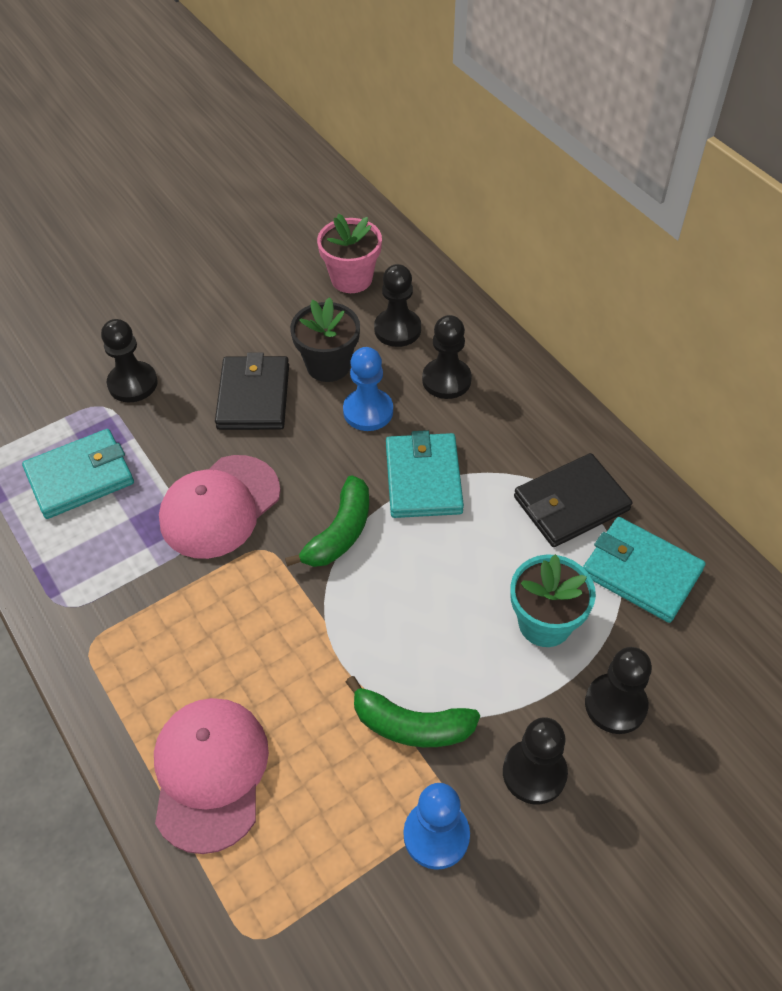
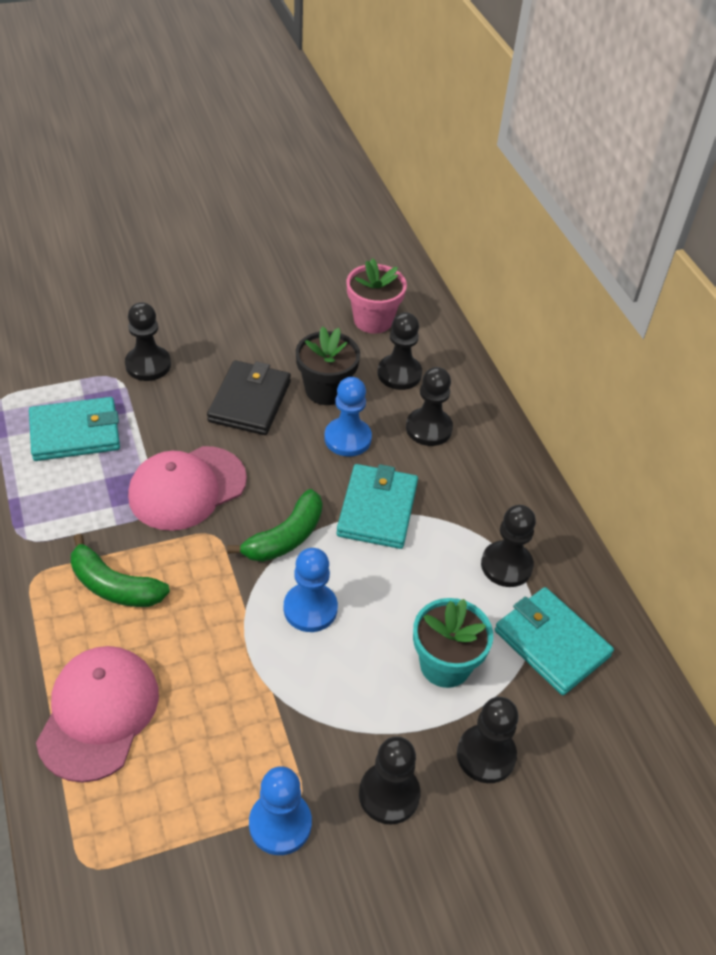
camera: 10 degrees right, 5 degrees down
(390, 601) = (310, 609): none -> blue pawn
(411, 725) = (291, 721): green banana -> green banana (114, 586)
(571, 503) = (506, 565): black wallet -> black pawn

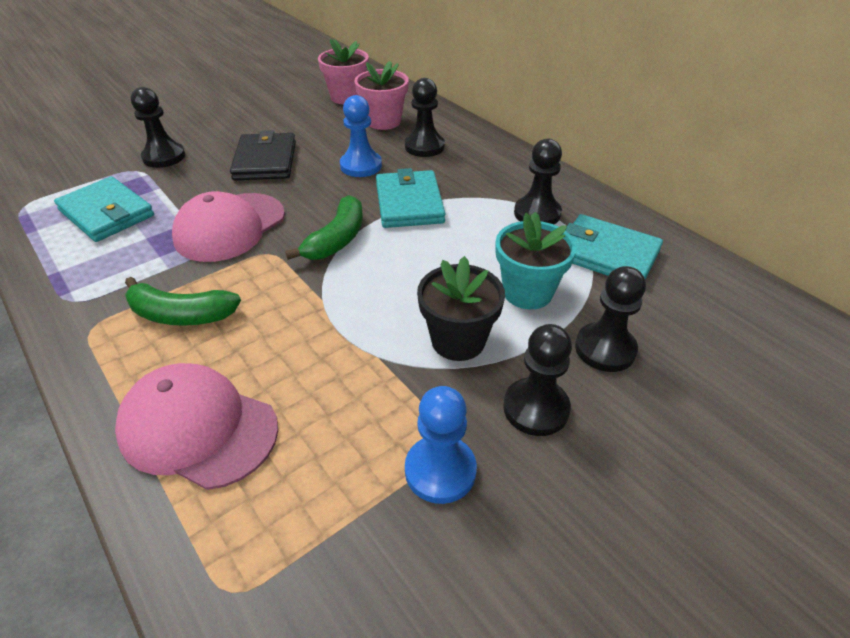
camera: 15 degrees left, 5 degrees down
(75, 433) = (107, 213): turquoise wallet -> turquoise wallet turned 75 degrees clockwise
(98, 714) = (198, 428): pink cap -> pink cap turned 60 degrees counterclockwise
(310, 609) = (384, 283): blue pawn -> none
(326, 390) = (328, 142): black flower pot -> black flower pot (458, 340)
(399, 374) = (383, 121): black pawn -> pink flower pot

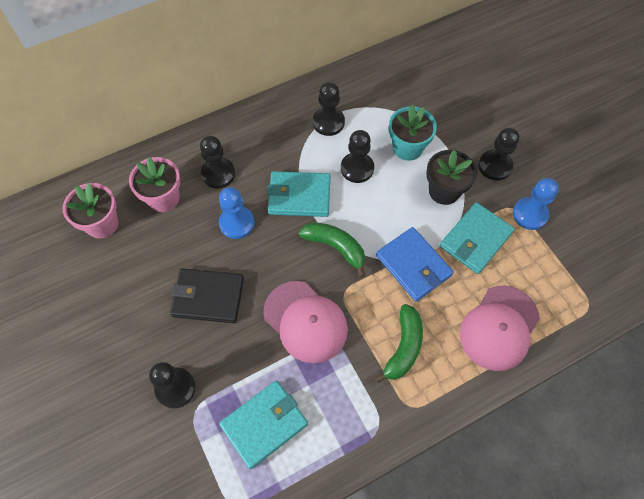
camera: 80 degrees left, 20 degrees up
(313, 315) = (413, 265): none -> blue wallet
(605, 349) = (457, 125): black pawn -> black pawn (357, 168)
(606, 254) = (378, 99): turquoise wallet -> turquoise wallet (475, 240)

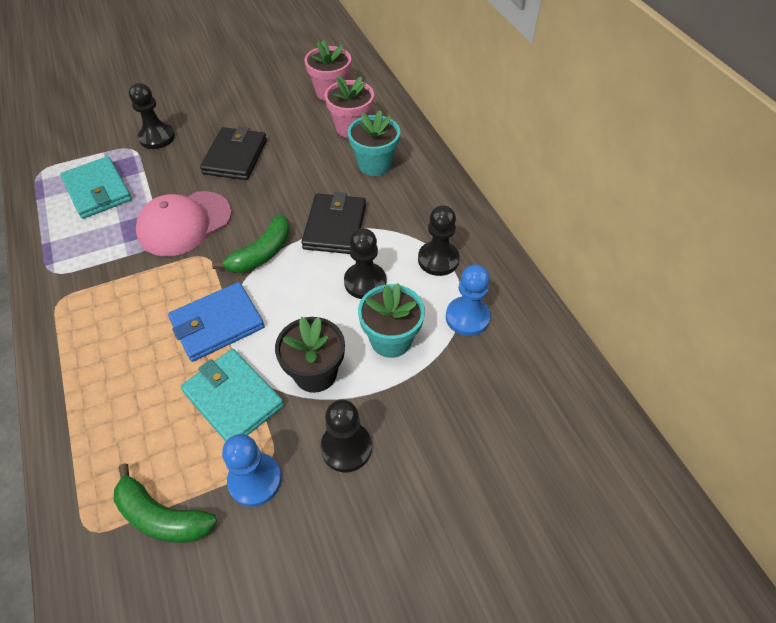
camera: 95 degrees right, 10 degrees down
(218, 174) = (374, 164): black pawn -> turquoise flower pot
(237, 223) = (311, 177): blue pawn -> blue pawn (467, 317)
(299, 196) = (335, 226): turquoise wallet -> black wallet
(403, 347) = (123, 302): green banana -> green banana (162, 516)
(499, 327) = (106, 403): pink cap -> none

